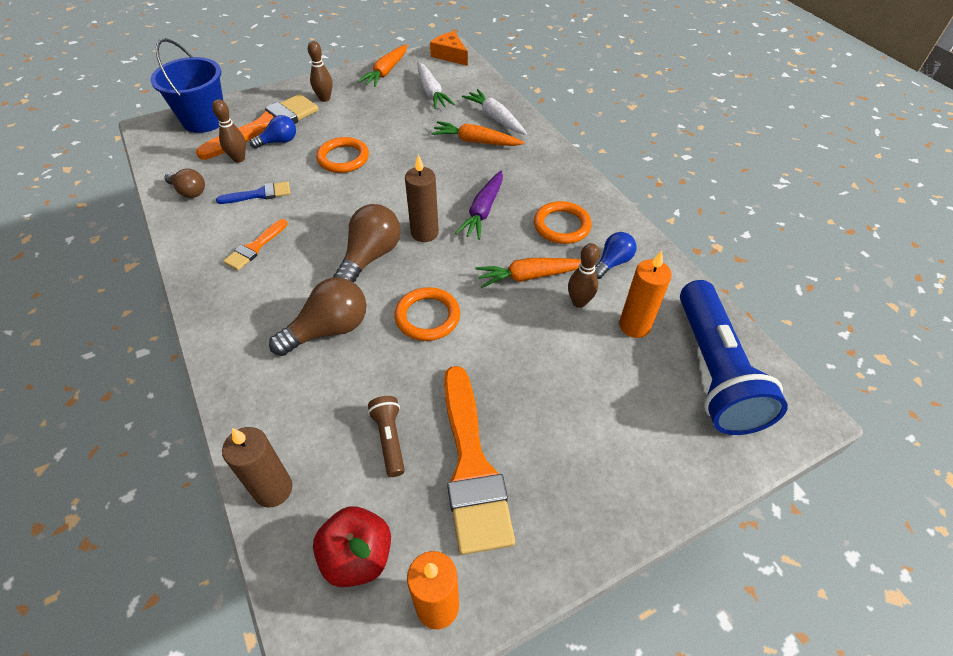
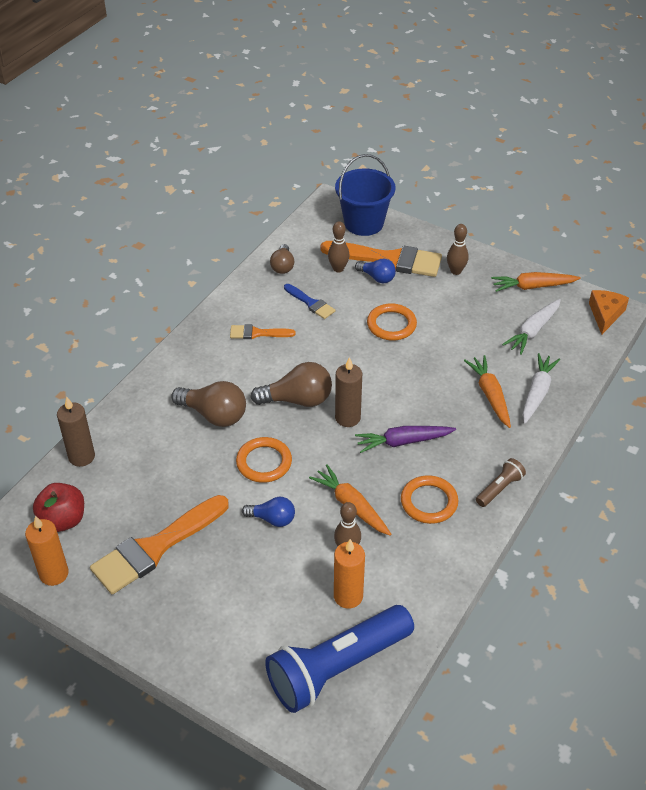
camera: 60 degrees right, 5 degrees down
(390, 439) = (149, 494): brown flashlight -> brown flashlight (499, 488)
(612, 263) = (410, 555): blue light bulb -> blue light bulb (272, 519)

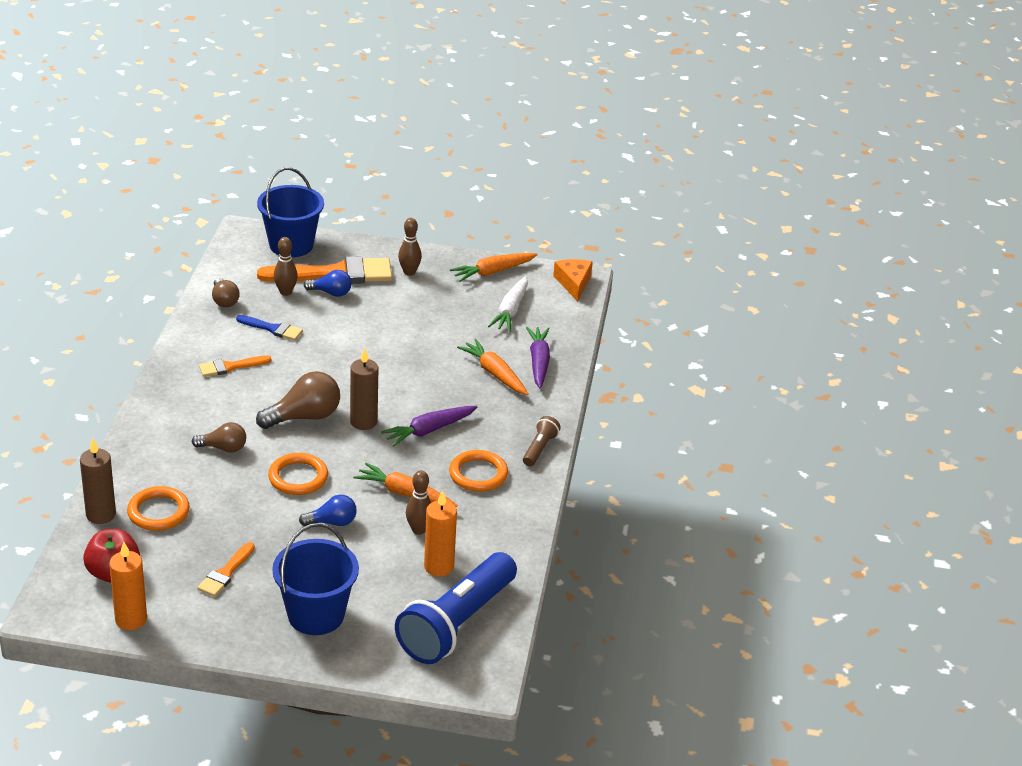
camera: 25 degrees left, 10 degrees down
(155, 547) = (225, 573): orange brush -> orange brush, size x0.50
(213, 617) = (316, 615): none -> blue bucket
(214, 415) = (223, 448): brown light bulb -> brown light bulb, size x0.61
(391, 325) = (367, 332): orange ring -> orange ring (158, 512)
(537, 393) = (538, 362): white carrot -> purple carrot

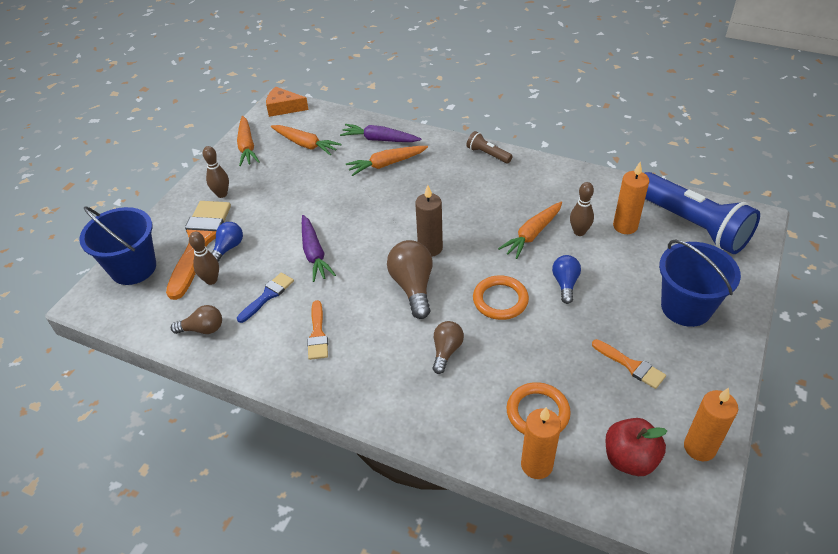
camera: 70 degrees left, 10 degrees up
(101, 514) = (536, 465): brown candle -> orange candle
(429, 430) = (451, 210): purple carrot -> purple carrot (314, 253)
(478, 474) = (513, 190): orange ring -> none
(510, 311) = (305, 144): white carrot -> orange carrot

